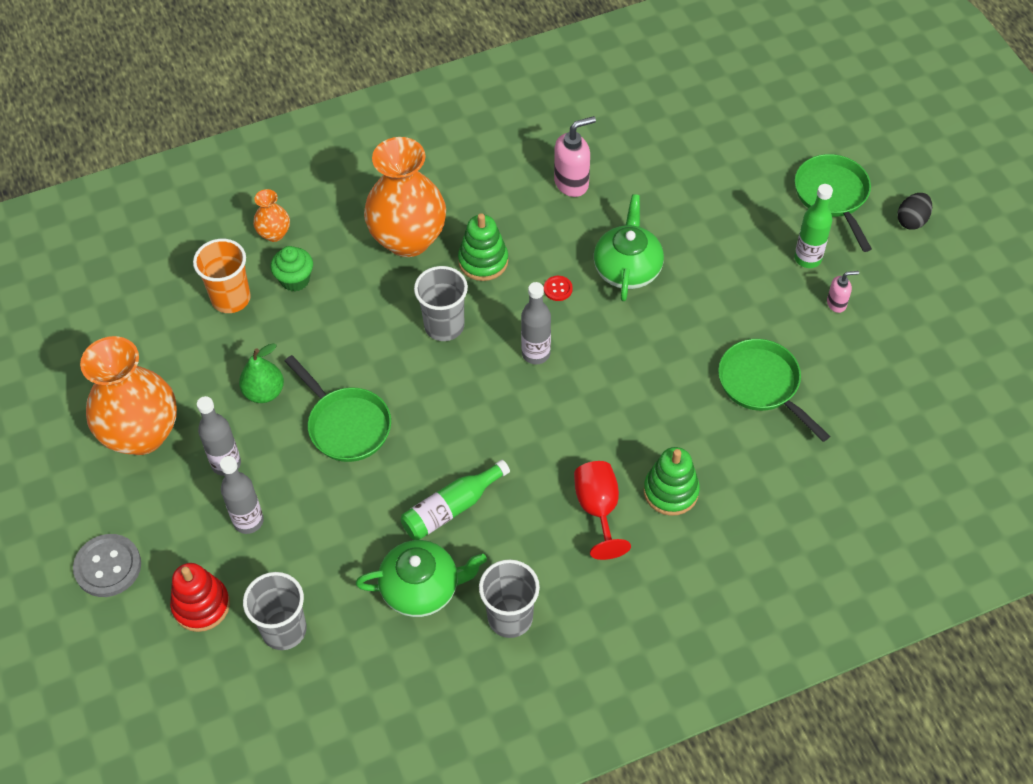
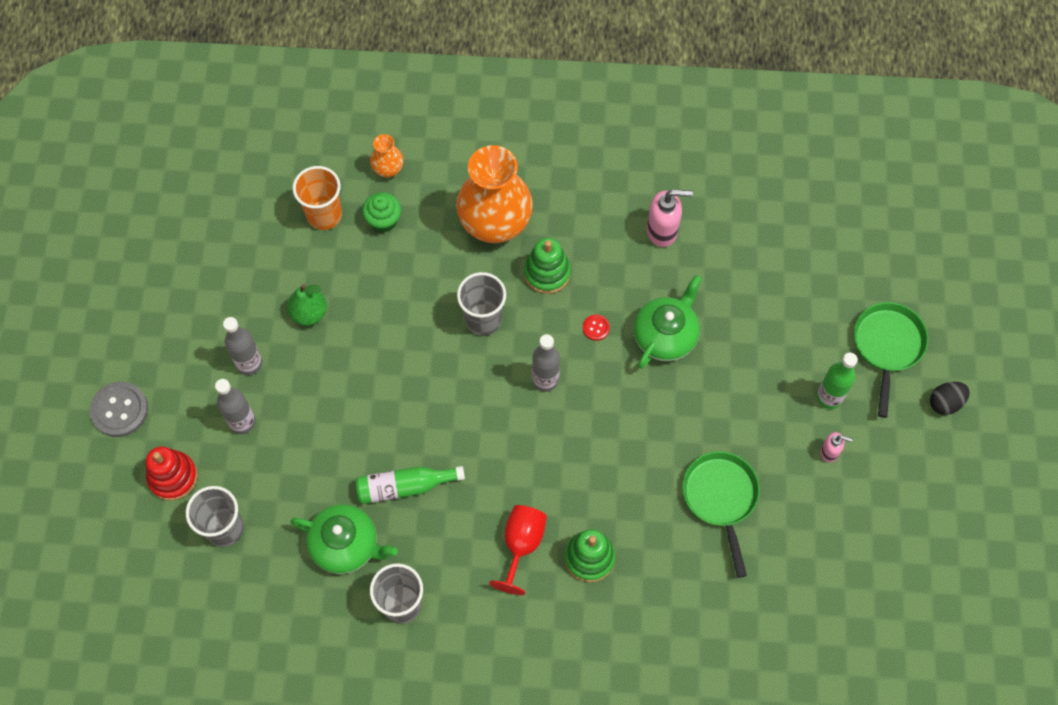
camera: 25 degrees right, 10 degrees up
(142, 434) = (197, 306): orange vase -> none
(346, 425) = (359, 373): green pan -> none

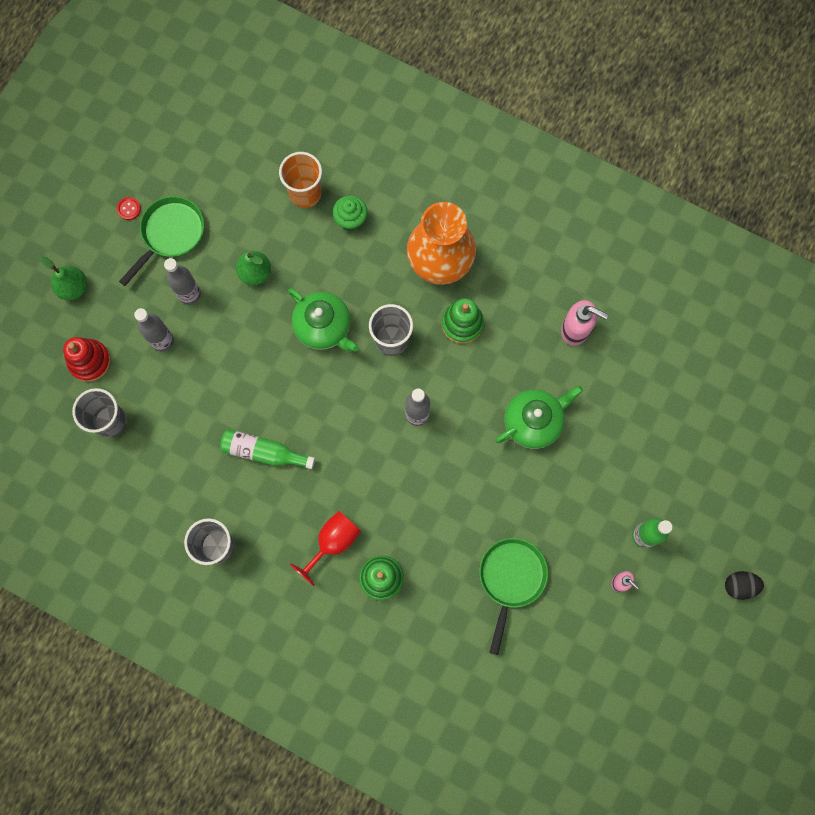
camera: 25 degrees right, 10 degrees up
(119, 410) = (73, 287): grey button -> green pear
(346, 545) = (196, 478): green teapot -> green teapot (323, 327)
(388, 169) = (375, 176): orange vase -> none
(596, 328) = (479, 389): red button -> red button (129, 209)
(887, 346) = (715, 515): green pan -> green pan (170, 234)

